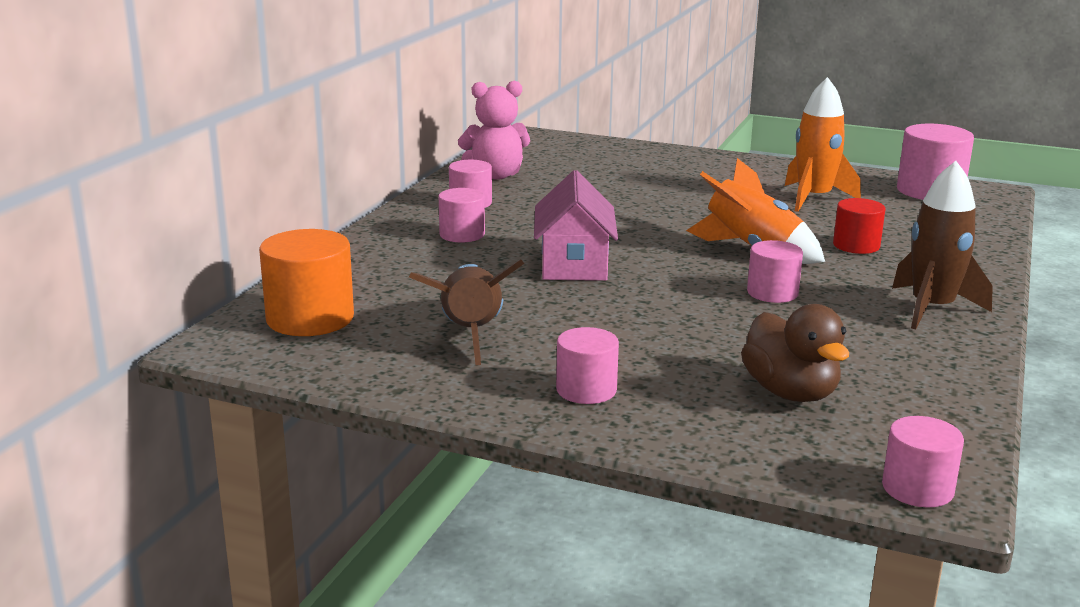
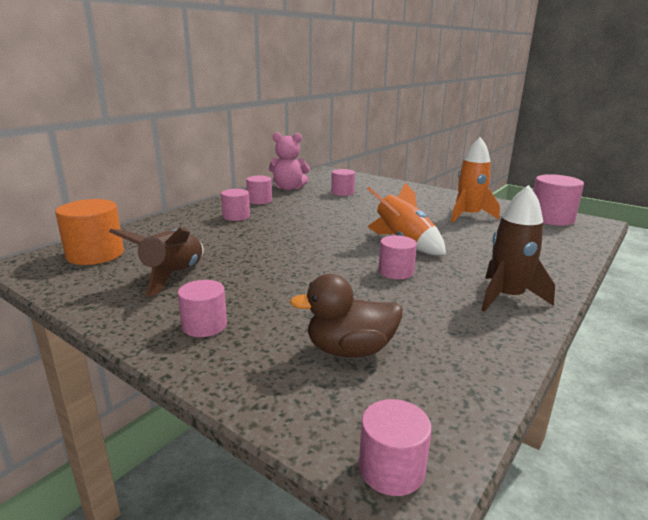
camera: 15 degrees right, 0 degrees up
(574, 264) = (283, 239): pink house -> none
(592, 175) = (342, 192): none -> pink cylinder
(790, 392) = (350, 350): brown duck -> brown duck turned 90 degrees clockwise
(856, 245) = (477, 247): red cylinder -> none

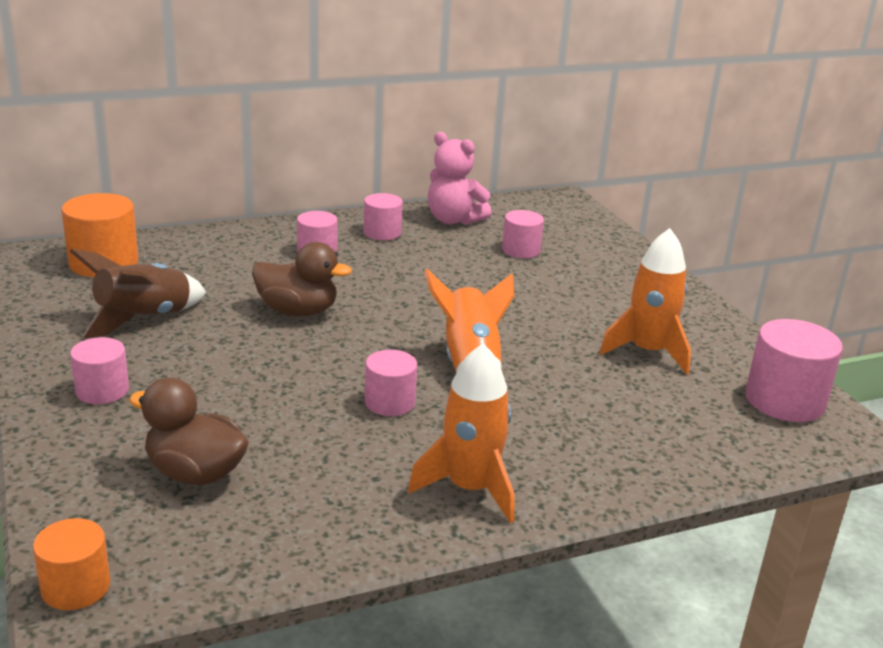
camera: 30 degrees right, 5 degrees up
(270, 245) = (297, 311): none -> brown duck
(391, 469) = (76, 587): pink cylinder -> orange cylinder
(507, 297) = (470, 489): brown rocket -> orange rocket

